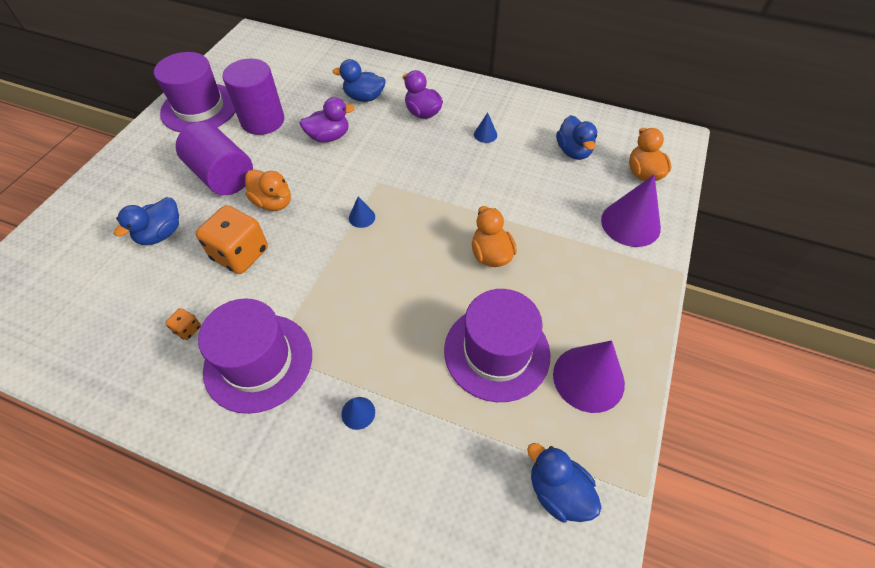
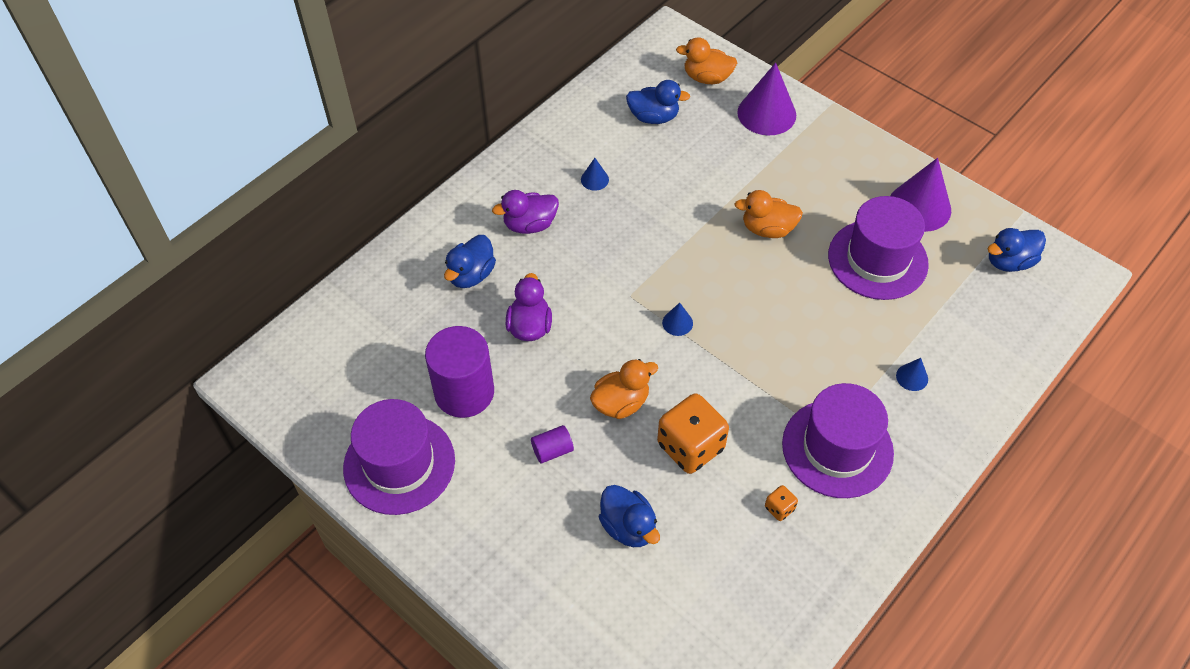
camera: 70 degrees left, 0 degrees up
(223, 176) = (552, 450): purple cylinder -> purple cylinder, size x0.45

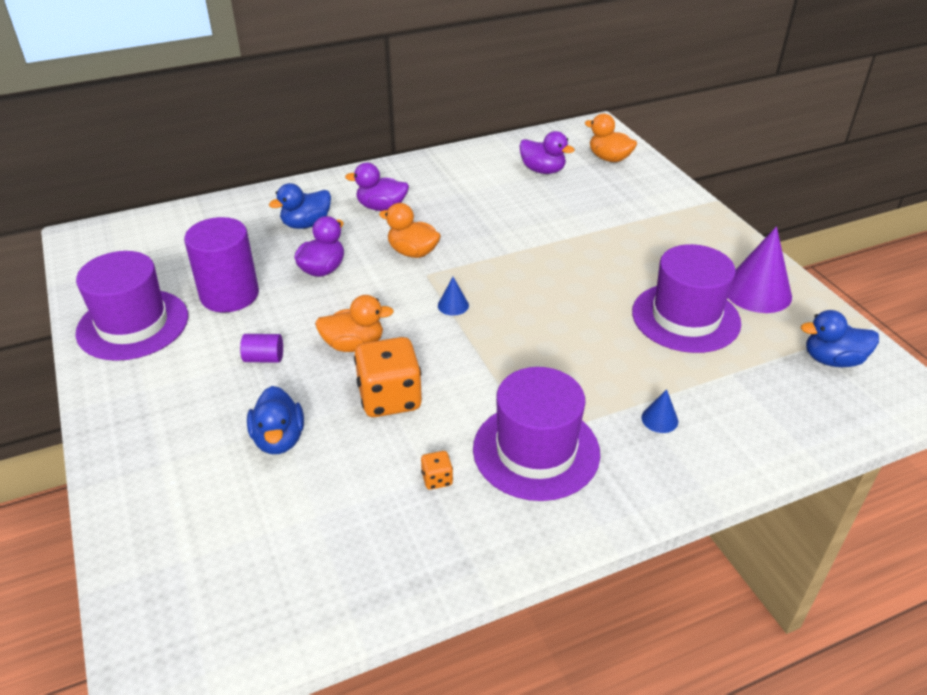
camera: 25 degrees right, 15 degrees down
(594, 179) = (460, 194): blue cone -> none
(653, 117) = (543, 170): blue duck -> purple duck
(766, 113) = (647, 192): purple cone -> none
(767, 229) = (590, 266): orange duck -> orange duck (412, 252)

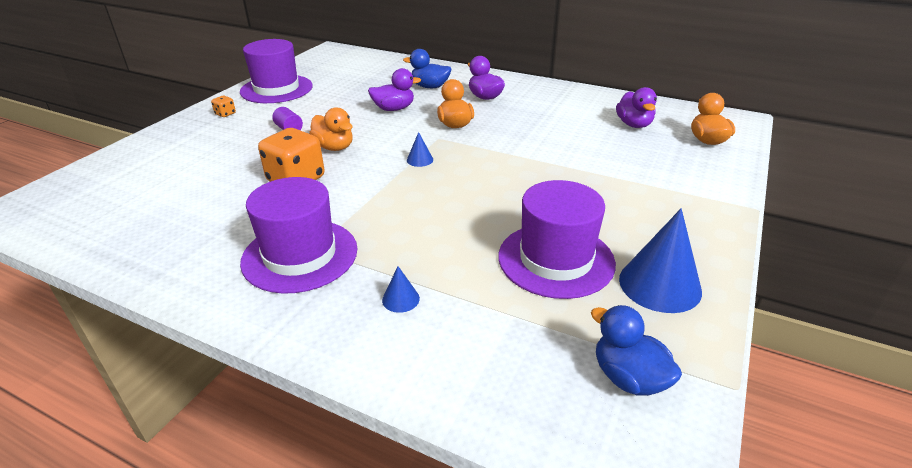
camera: 50 degrees right, 5 degrees down
(229, 295) = (333, 98): purple cylinder -> none
(279, 439) = (222, 164): blue duck -> none
(437, 479) = (232, 228): orange dice -> orange dice (225, 114)
(757, 292) = (659, 285): purple cone -> blue cone

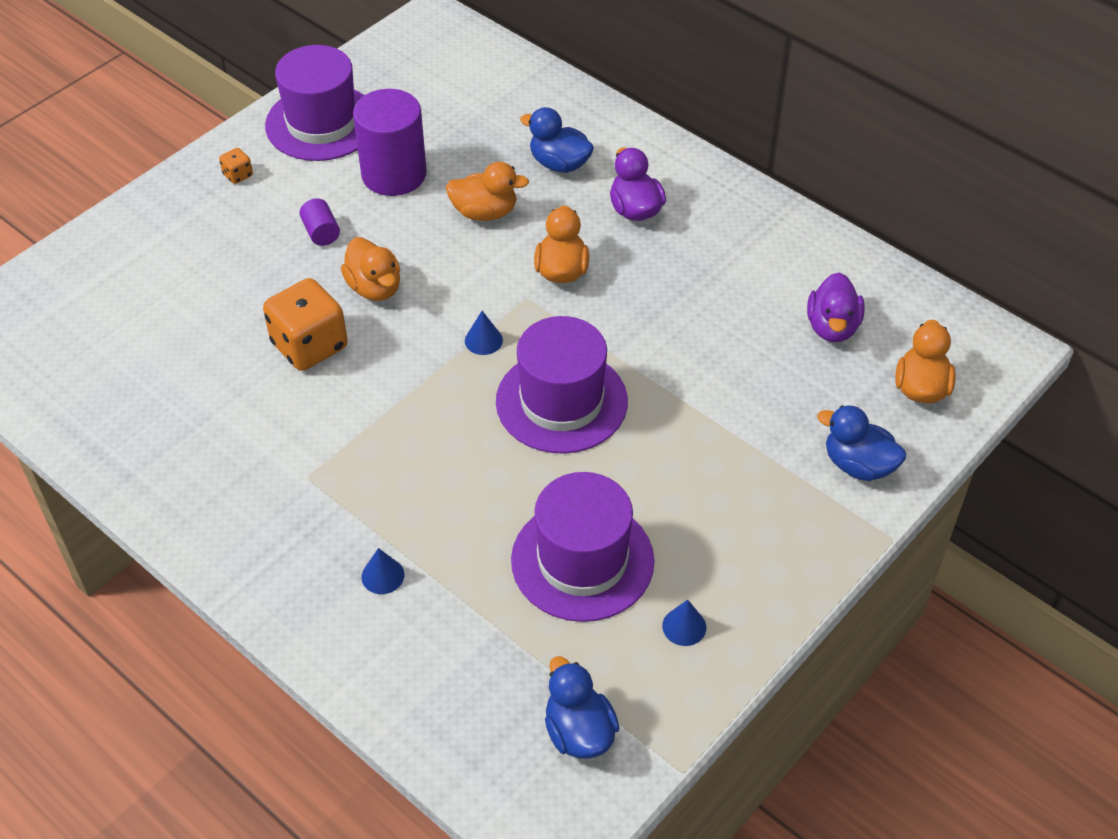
camera: 15 degrees right, 15 degrees up
(300, 255) = (287, 483): purple hat -> purple hat (561, 401)
(329, 102) = (394, 174): none -> purple cylinder
(394, 109) = (485, 212): purple duck -> orange duck
(659, 285) = (684, 626): blue cone -> blue cone, size x0.46
(702, 178) = (858, 465): none -> blue duck

